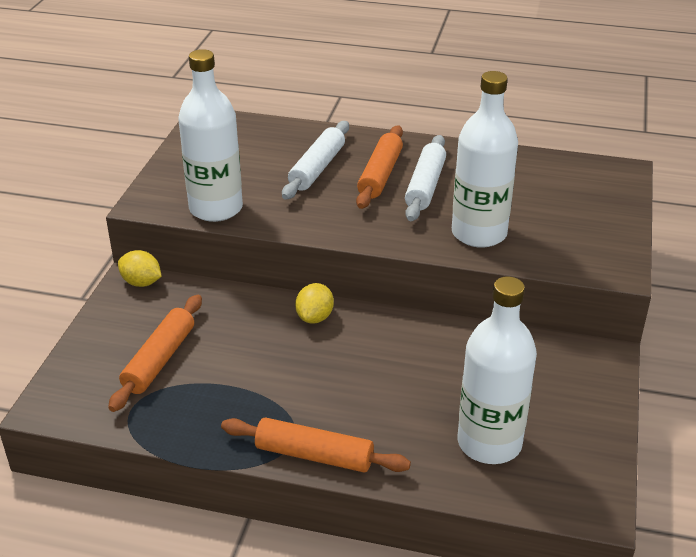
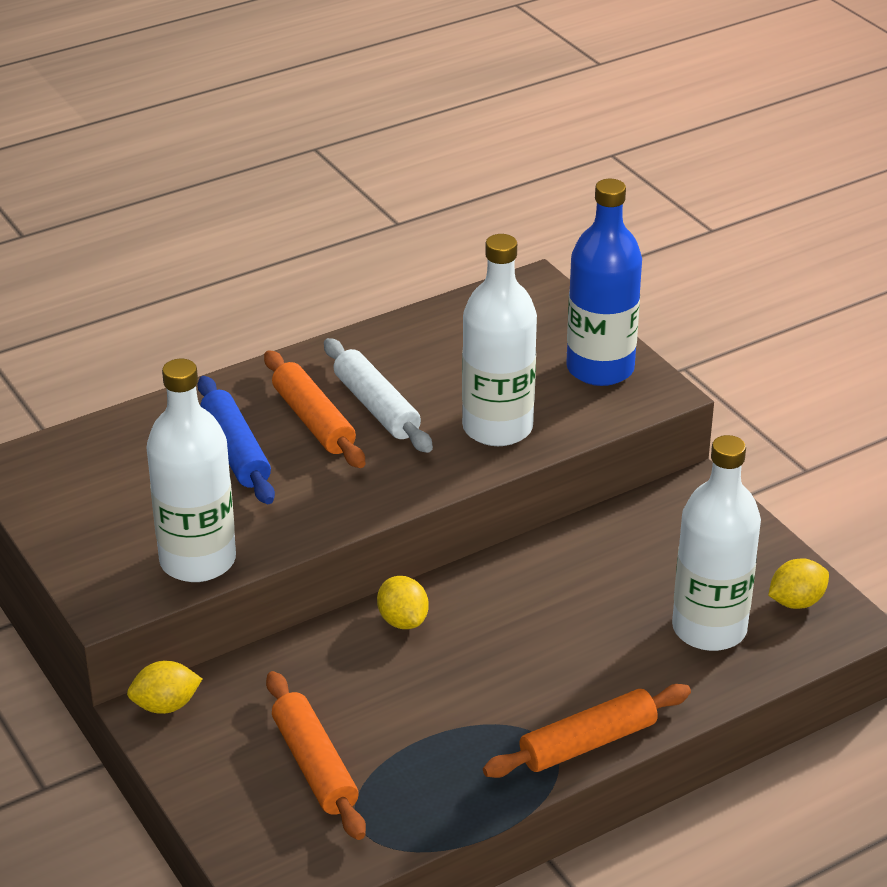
camera: 45 degrees left, 0 degrees up
(317, 168) = (235, 451): white rolling pin -> blue rolling pin
(575, 467) = (796, 602): none -> yellow lemon
(596, 236) = (600, 369): none -> blue bottle

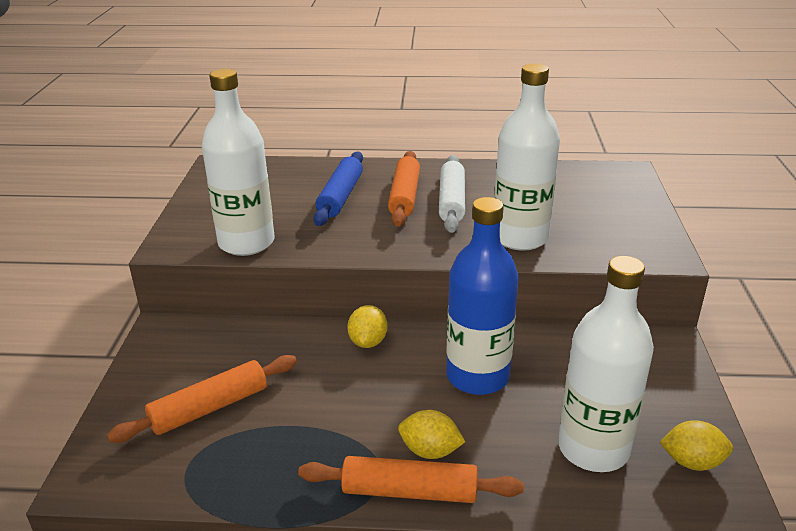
camera: 35 degrees right, 5 degrees down
(166, 705) = (174, 329): yellow lemon -> yellow lemon (430, 451)
(315, 765) = (210, 408): orange rolling pin -> orange rolling pin turned 45 degrees clockwise
(600, 369) = (632, 228): blue bottle -> blue bottle (477, 376)

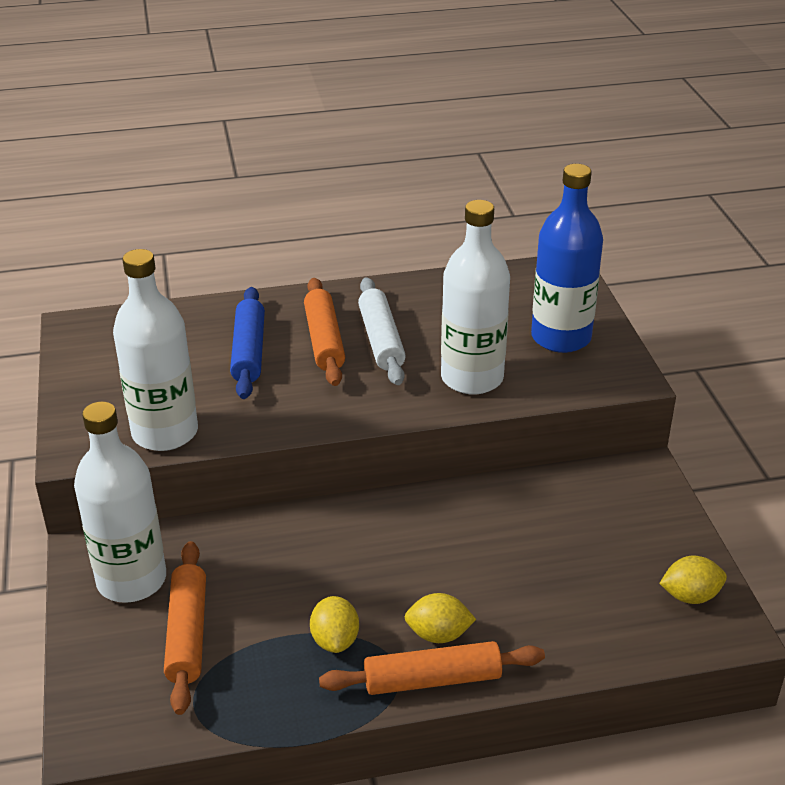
camera: 15 degrees left, 5 degrees up
(210, 408) = (188, 634): orange rolling pin -> orange rolling pin turned 45 degrees counterclockwise
(368, 342) = (331, 525): yellow lemon -> yellow lemon (335, 640)
(477, 376) = (461, 544): blue bottle -> blue bottle (561, 337)
(593, 448) = (596, 600): white bottle -> white bottle (131, 580)

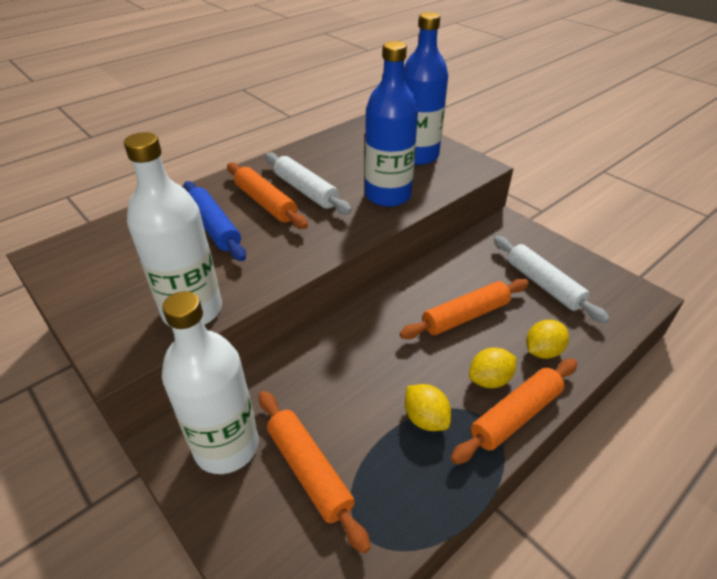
camera: 30 degrees left, 5 degrees up
(472, 378) = (388, 195): white bottle -> blue bottle
(476, 559) = (465, 316): none -> orange rolling pin
(612, 563) = (544, 284): none -> white rolling pin
(690, 596) = (602, 286): yellow lemon -> yellow lemon (542, 351)

